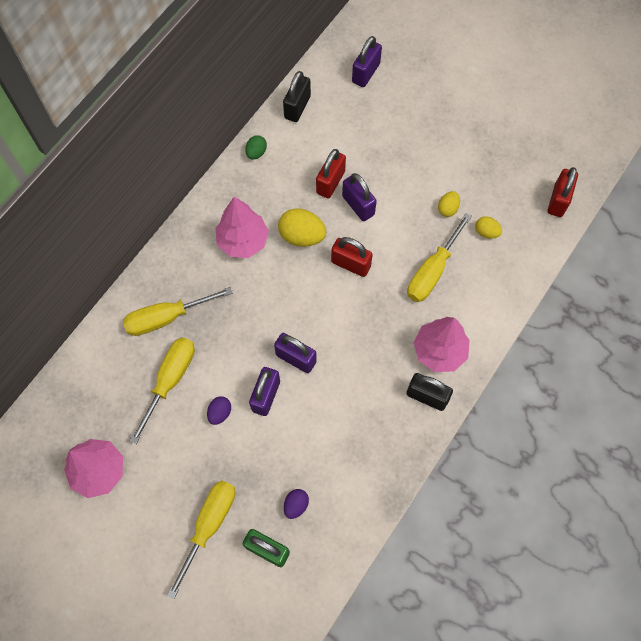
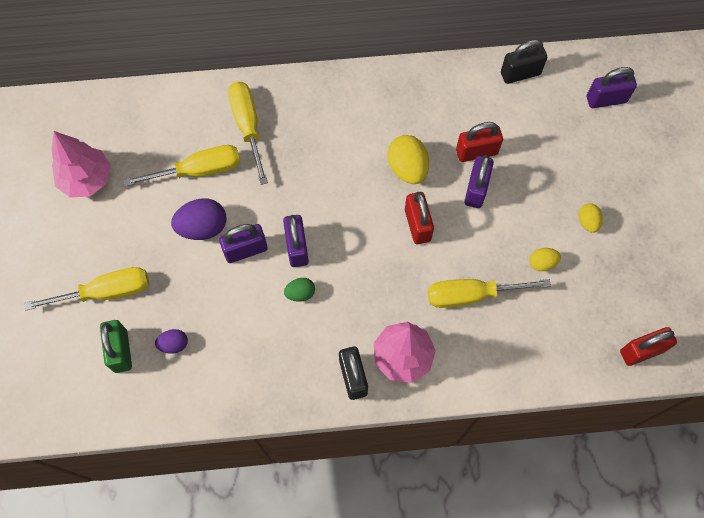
camera: 50 degrees right, 0 degrees up
(167, 317) = (248, 126): yellow screwdriver -> yellow screwdriver turned 45 degrees clockwise
(220, 413) = (203, 227): purple egg -> purple egg, size x1.77
(243, 241) = (362, 129): pink tree -> none
(256, 152) = (449, 76): green egg -> green egg (300, 293)
(486, 232) = (550, 312): yellow egg -> yellow egg (587, 222)

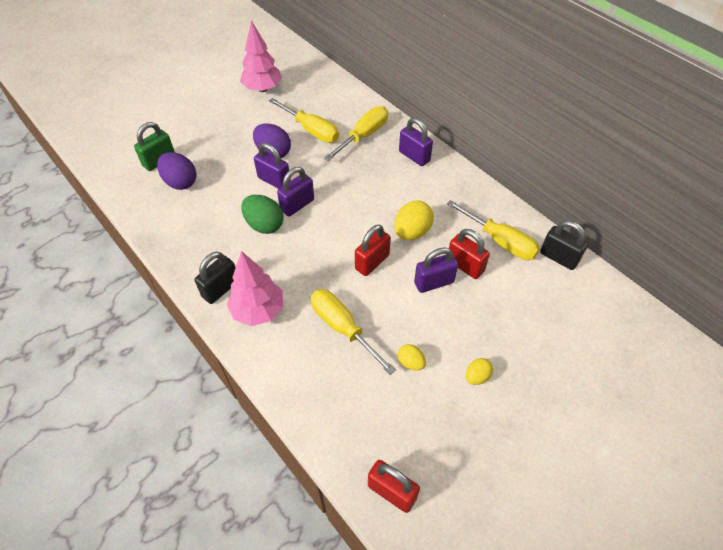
camera: 55 degrees right, 15 degrees down
(106, 292) = (194, 134): yellow screwdriver -> yellow screwdriver (500, 241)
(174, 344) = (180, 182): purple egg -> purple egg, size x1.77
(300, 293) = (264, 225): green egg -> green egg, size x1.77
(606, 99) = (600, 328): purple padlock -> purple padlock (414, 156)

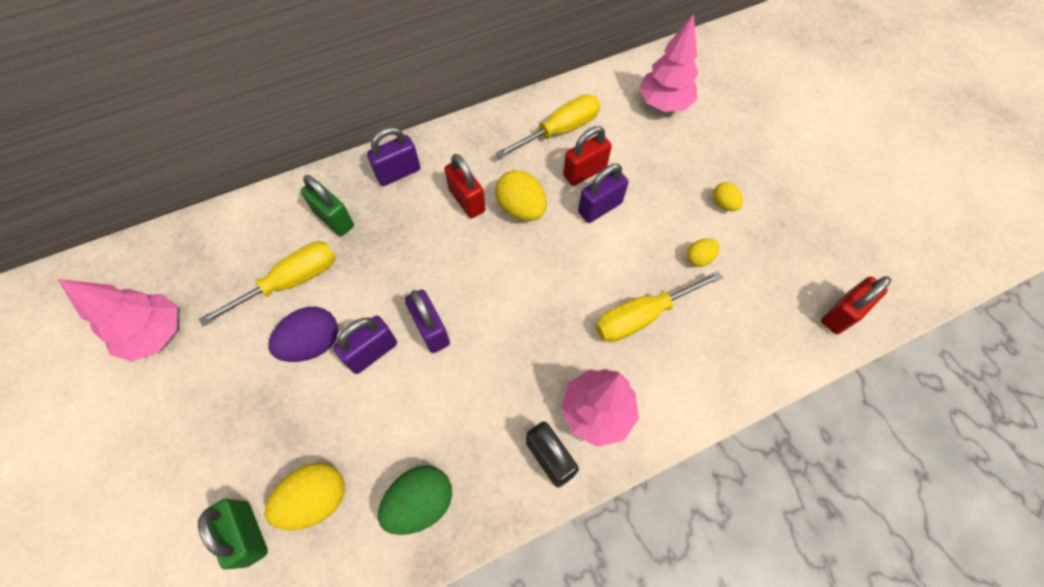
camera: 75 degrees left, 10 degrees up
(180, 182) = (316, 498): purple egg -> yellow egg
(264, 225) = (452, 380): green egg -> green egg (420, 502)
(363, 136) = (334, 219): yellow screwdriver -> green padlock
(372, 262) = (554, 262): red padlock -> red padlock (467, 200)
(434, 282) = (600, 207): purple padlock -> purple padlock turned 60 degrees clockwise
(558, 257) = (595, 90): black padlock -> none
(572, 313) = (664, 104): none -> pink tree

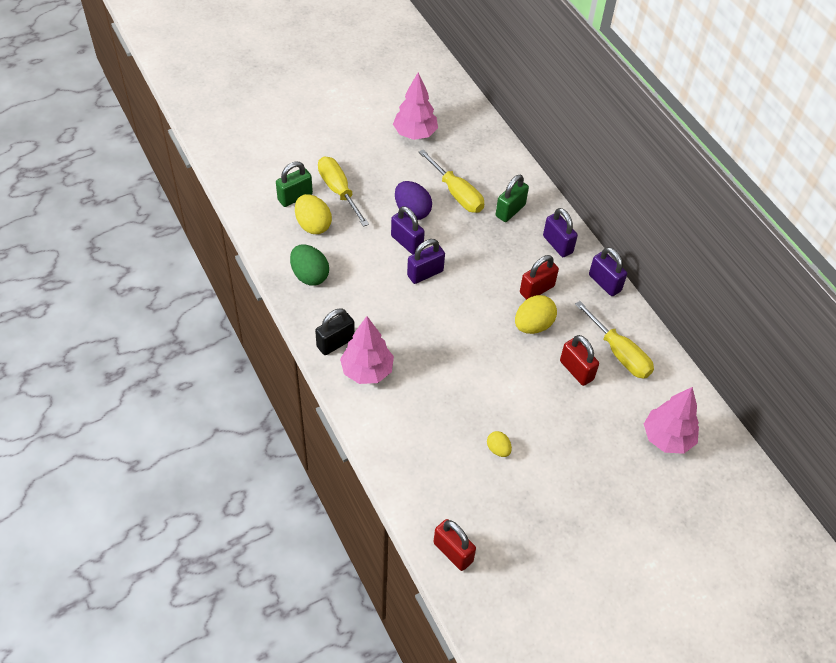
camera: 85 degrees right, 10 degrees down
(600, 207) = (541, 380): purple padlock -> purple padlock (604, 283)
(642, 316) = (442, 404): yellow screwdriver -> yellow screwdriver (339, 191)
(723, 204) = (556, 475): yellow egg -> none

